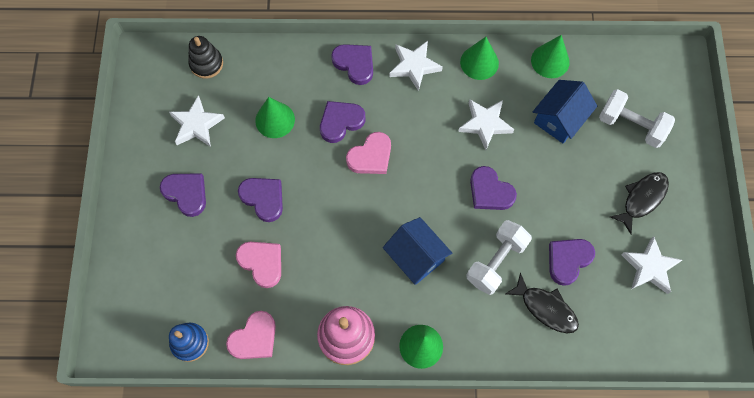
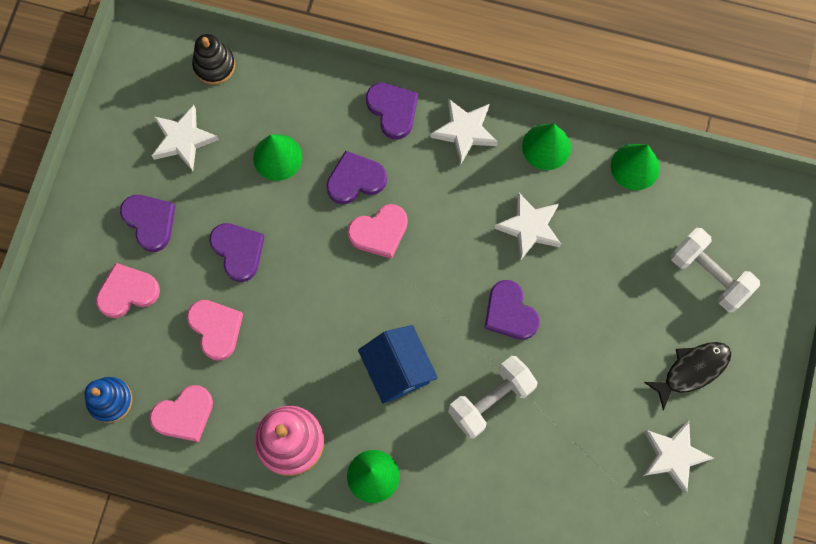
camera: 15 degrees right, 5 degrees up
(182, 252) = (127, 292): none -> pink heart
(545, 308) = (532, 471): black fish -> none
(559, 119) = (623, 244): blue house -> none
(568, 260) = (577, 421): purple heart -> none

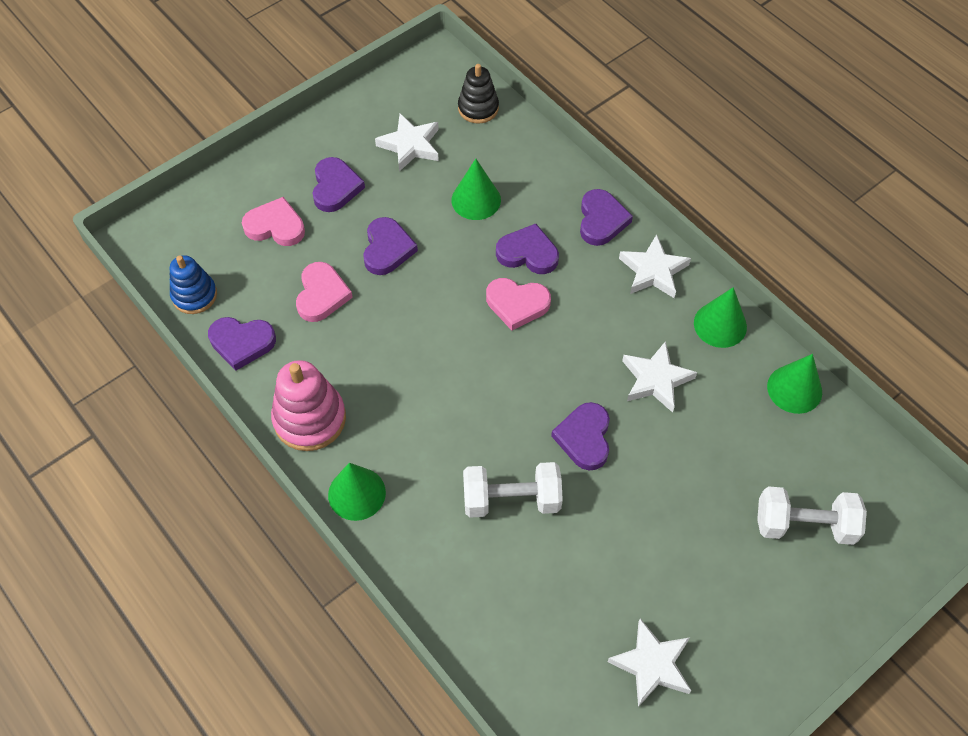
camera: 35 degrees right, 15 degrees down
(184, 415) = (242, 343): pink heart -> purple heart
(398, 369) = (448, 421): blue house -> none
(692, 370) = (726, 599): black fish -> none
(709, 275) = (804, 525): white dumbbell -> white dumbbell turned 75 degrees counterclockwise

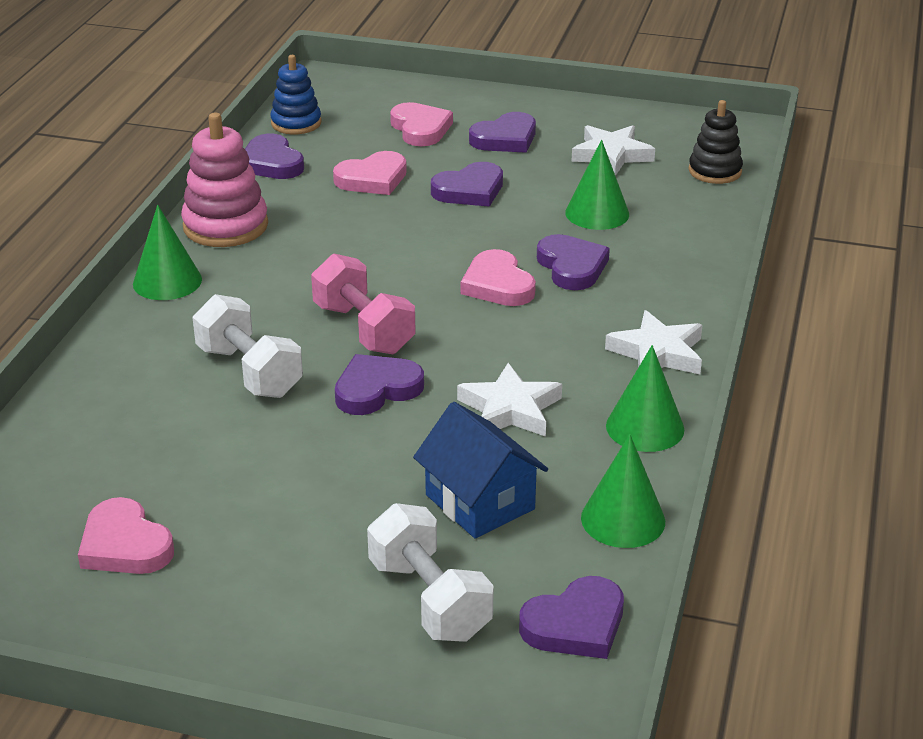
camera: 55 degrees right, 25 degrees down
(511, 407) = (364, 329): none -> pink dumbbell
(601, 220) = (679, 294): purple heart -> purple heart (575, 624)
(652, 665) = (125, 545): white star -> pink heart
(734, 449) = (480, 502): none -> blue house

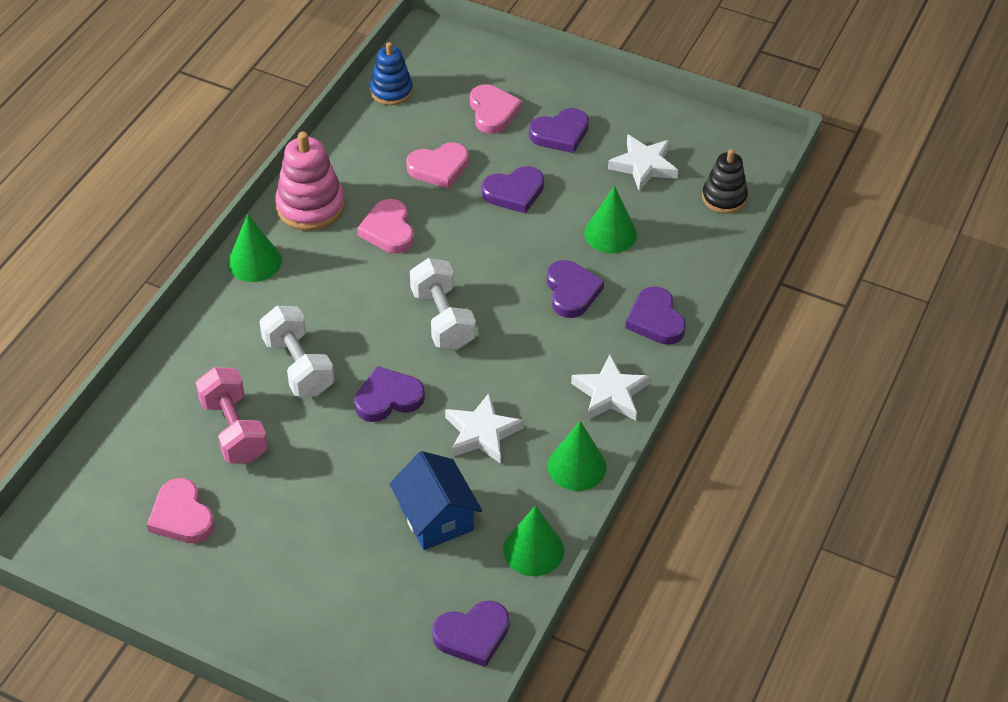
camera: 10 degrees right, 15 degrees up
(271, 163) = (361, 137): purple heart -> purple heart (655, 320)
(364, 329) = (393, 335): pink dumbbell -> pink dumbbell (234, 430)
(429, 600) = (379, 597): white dumbbell -> white dumbbell (442, 319)
(497, 285) = (508, 303): pink heart -> pink heart (388, 230)

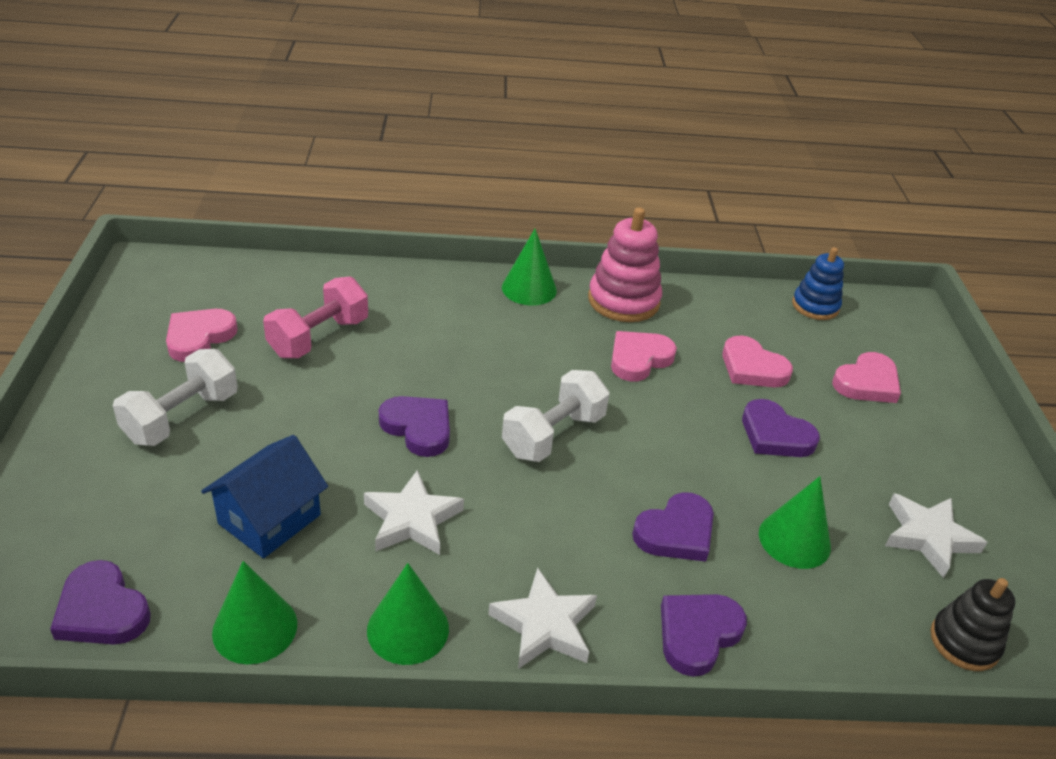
camera: 60 degrees right, 10 degrees down
(298, 366) = (421, 353): white dumbbell -> white dumbbell (182, 417)
(560, 134) = (895, 445): purple heart -> none

